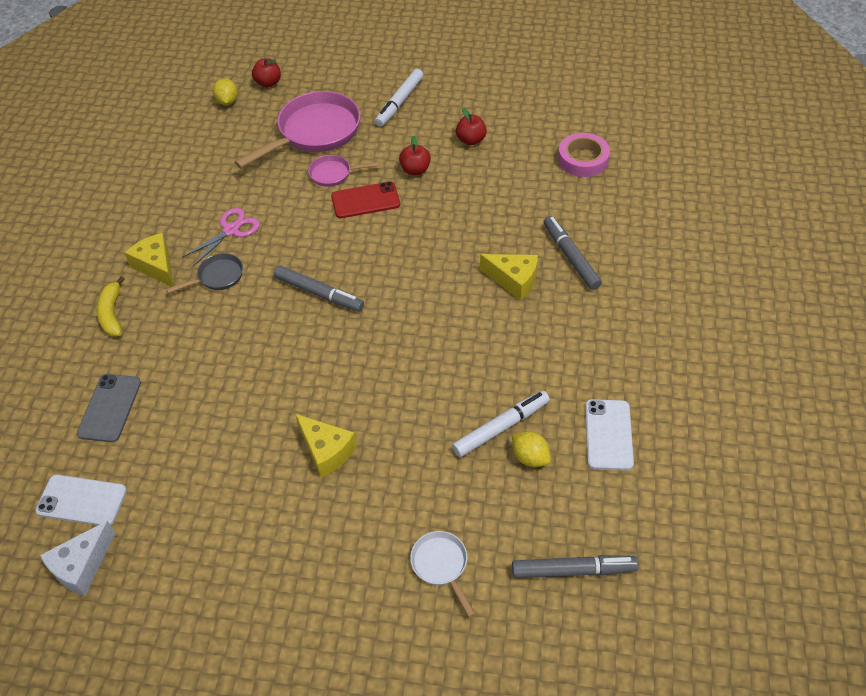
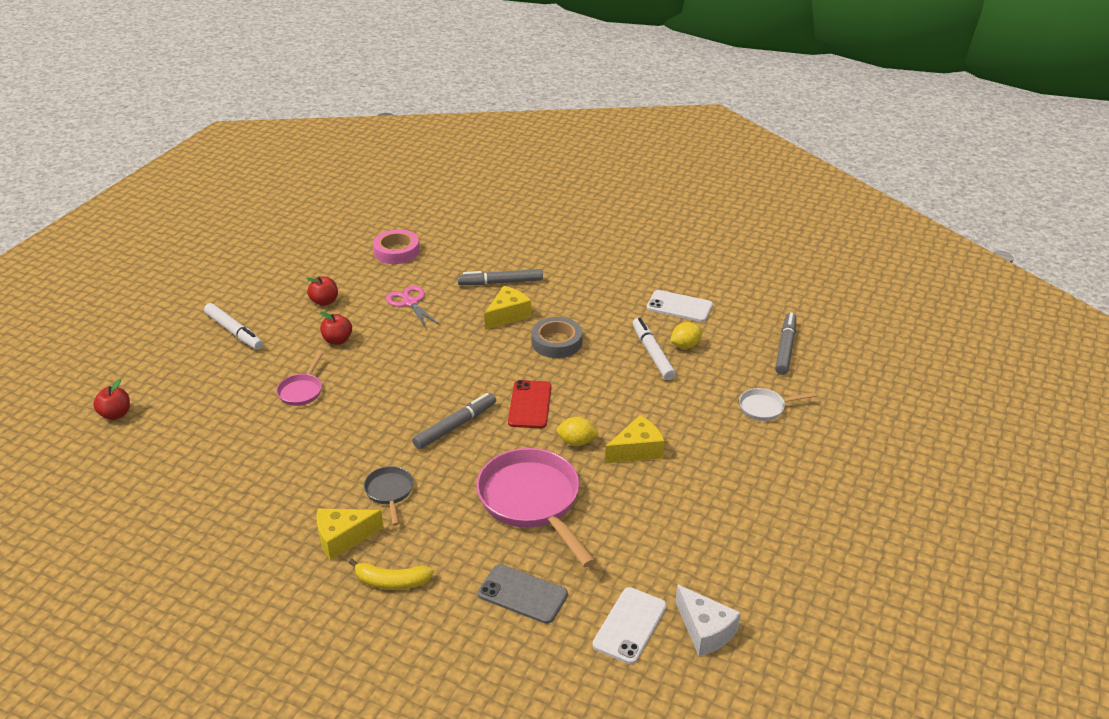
camera: 75 degrees left, 15 degrees down
(227, 101) = (117, 450): yellow lemon -> yellow lemon (576, 442)
(231, 230) = (329, 474): pink scissors -> pink scissors (410, 303)
(314, 133) = (229, 394): pink pan -> pink pan (532, 502)
(365, 200) = (354, 377): red phone -> red phone (530, 404)
(484, 334) = (556, 342): none -> grey tape

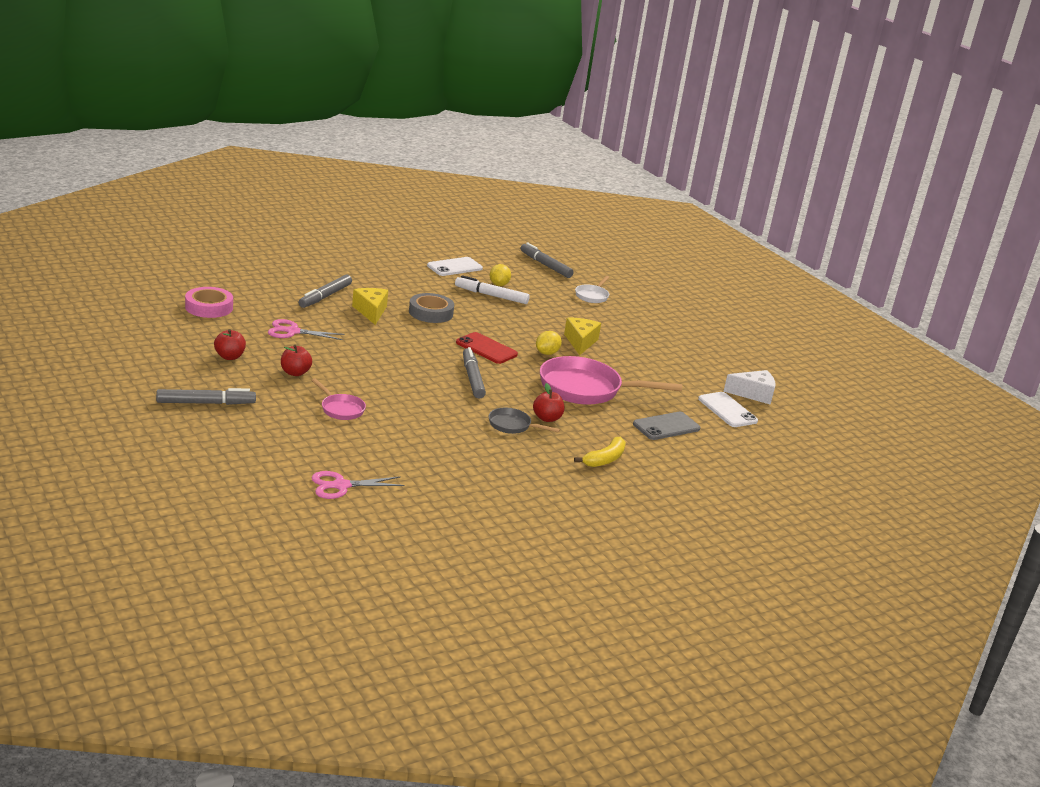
camera: 60 degrees left, 10 degrees down
(115, 414) = (242, 489): red apple -> red apple (547, 418)
(169, 455) = (341, 486): none -> pink scissors
(234, 332) = (206, 403): white marker -> grey marker
(343, 538) = (539, 458): yellow cheese -> none

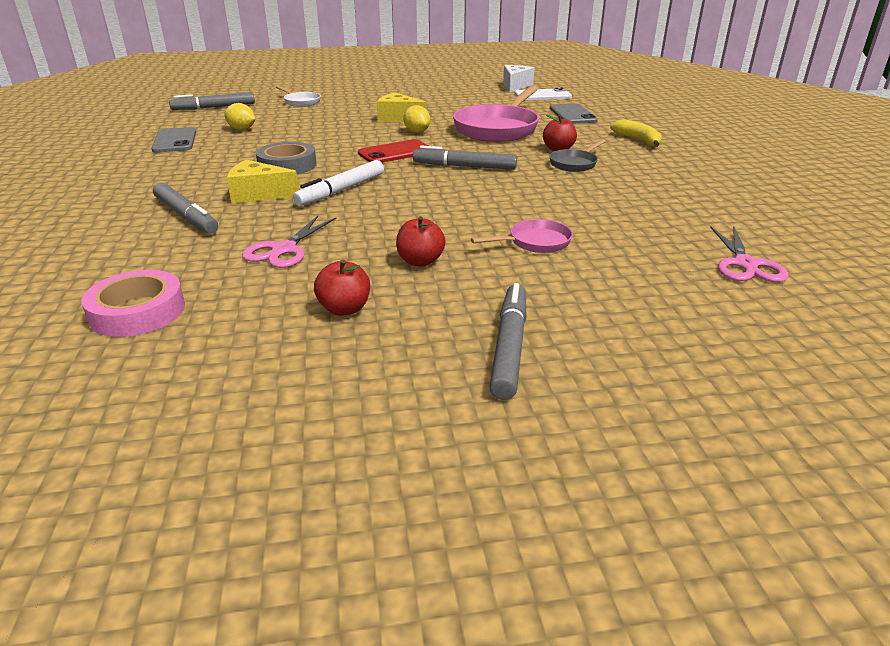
camera: 65 degrees left, 5 degrees up
(454, 267) = (175, 141): white phone -> grey phone
(491, 295) = (266, 135): white marker -> white marker (341, 190)

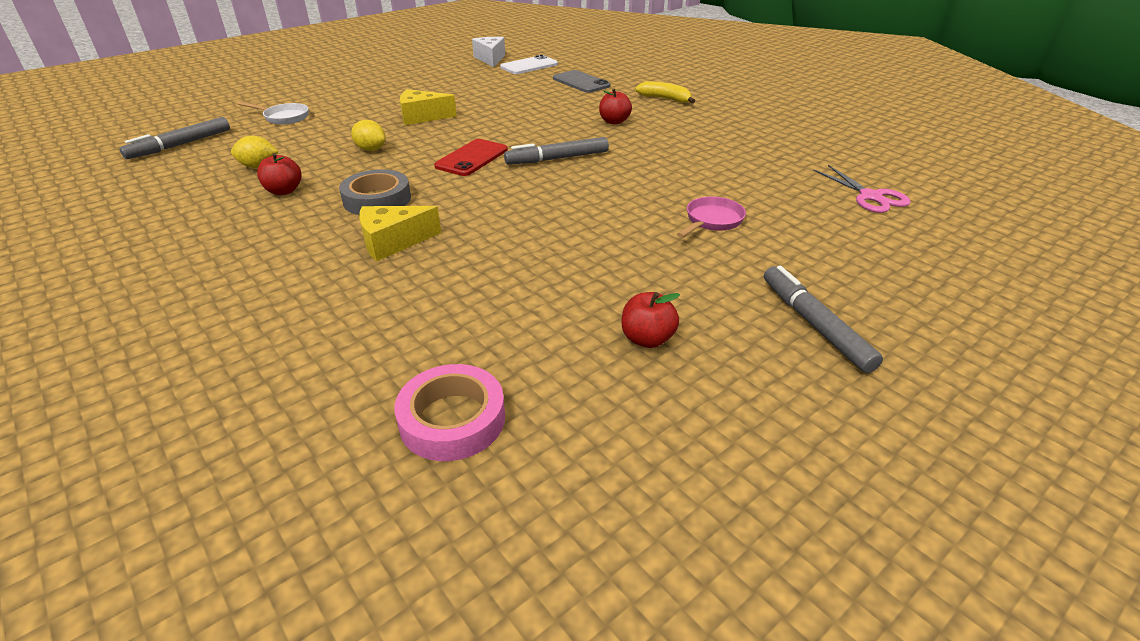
camera: 30 degrees left, 5 degrees up
(175, 141) = (190, 200): grey phone -> none
(186, 216) = (345, 291): grey marker -> none
(284, 249) = (508, 297): pink scissors -> none
(341, 190) = (475, 214): white marker -> none
(417, 132) = (462, 129): yellow lemon -> yellow lemon (371, 149)
(420, 261) = (647, 268): red apple -> red apple (284, 191)
(498, 128) = (535, 110): pink pan -> none
(575, 163) = (645, 134): grey pan -> none

